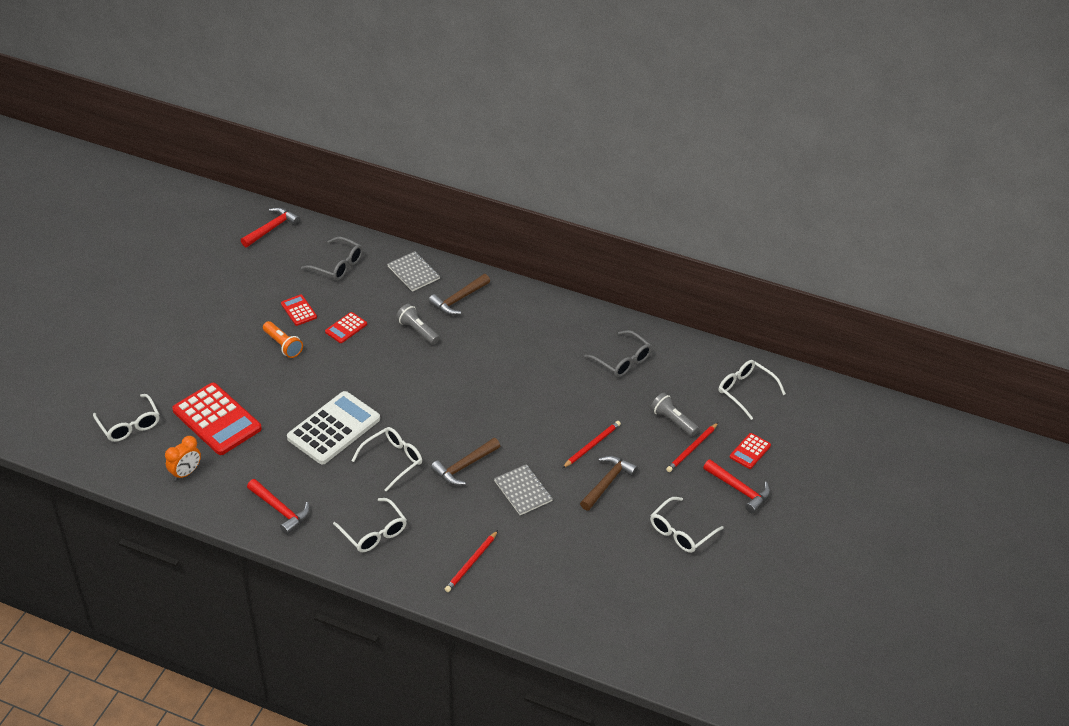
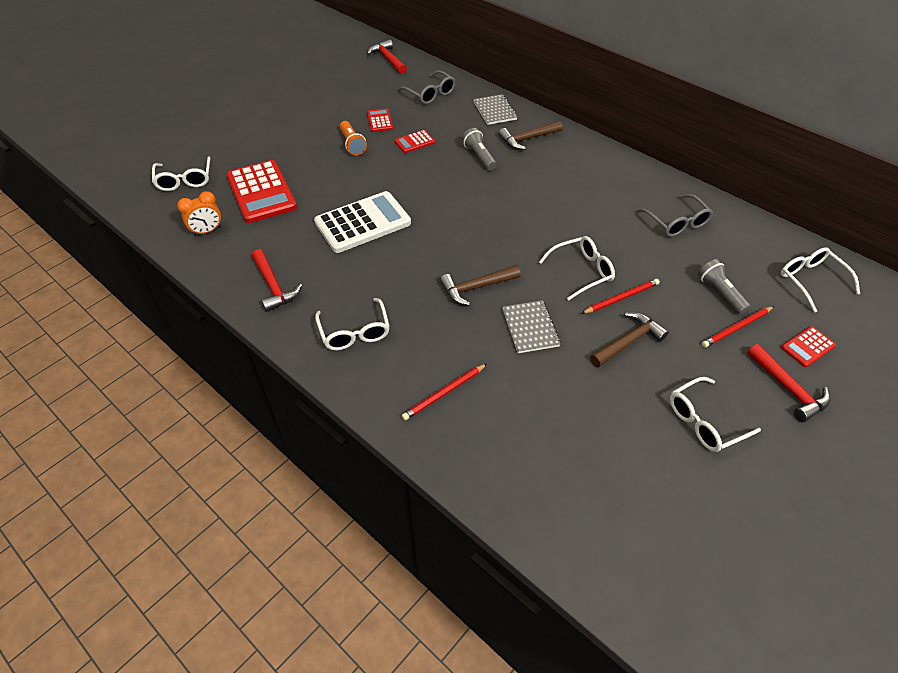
camera: 20 degrees right, 5 degrees up
(272, 228) = (388, 59): red hammer -> red hammer turned 90 degrees counterclockwise
(392, 461) = (405, 265): white glasses -> white glasses (581, 272)

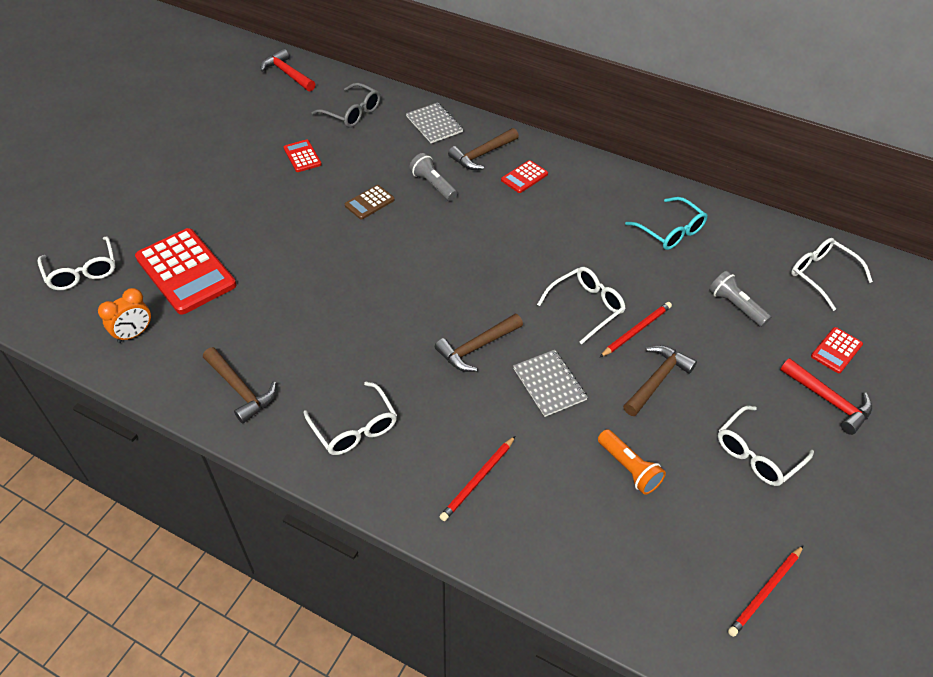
camera: 15 degrees left, 0 degrees up
(274, 286) = (240, 390): red hammer -> brown hammer
(352, 144) = (278, 192): orange flashlight -> orange flashlight (629, 468)
(363, 223) = (322, 291): white calculator -> none
(414, 142) = (352, 178): red calculator -> red calculator (524, 177)
(422, 162) = (369, 202): none -> brown calculator
(676, 222) = (670, 231): grey glasses -> turquoise glasses
(736, 328) = (762, 343): red pencil -> red pencil (765, 592)

